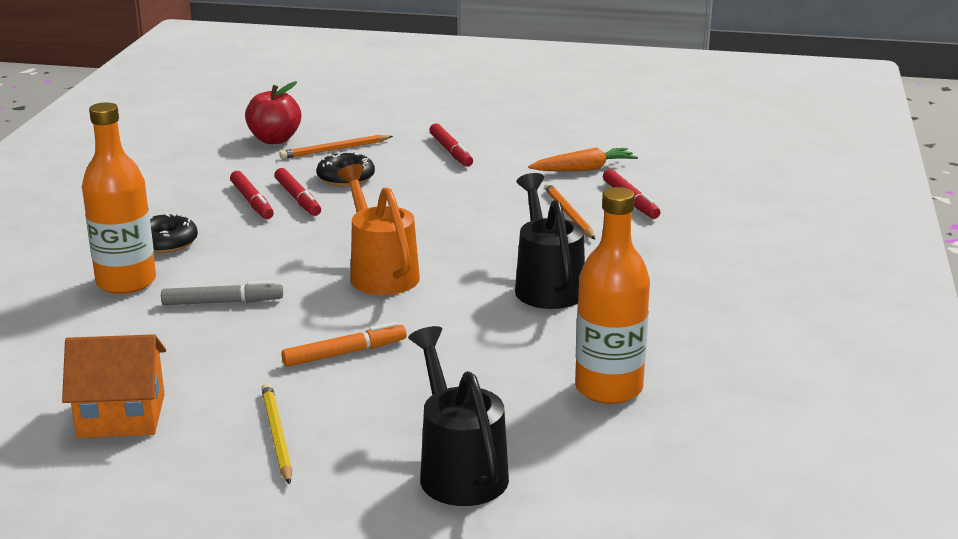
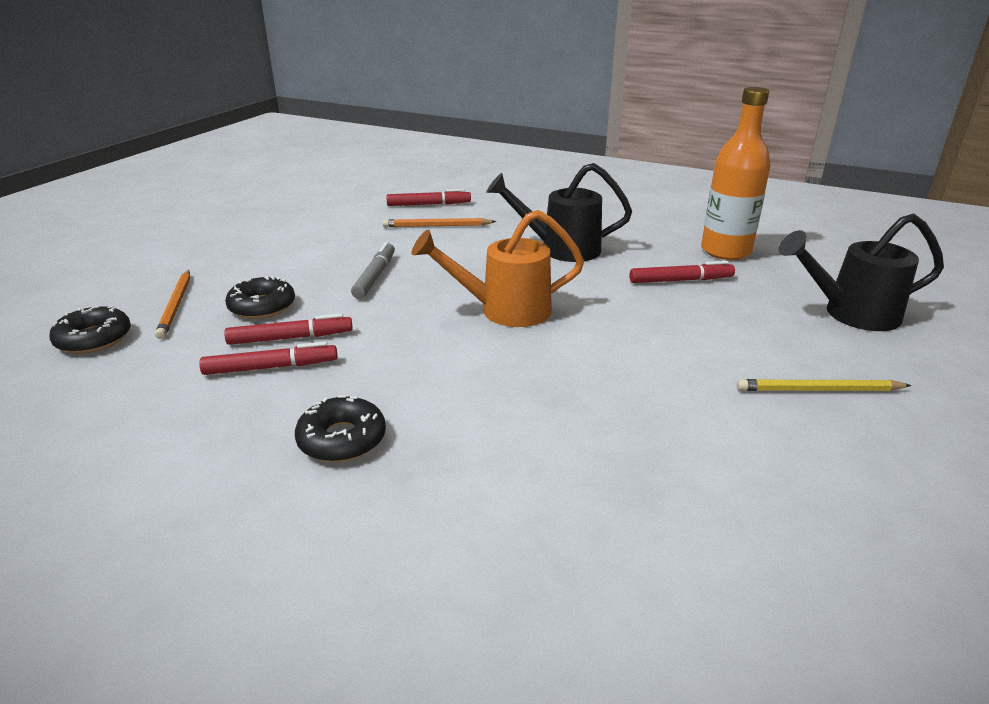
camera: 75 degrees left, 5 degrees up
(121, 416) = (797, 491): orange house -> none
(126, 282) = (445, 478): orange bottle -> none
(222, 302) = (533, 404): grey marker -> grey marker (375, 276)
(274, 139) = (94, 339): red apple -> black donut
(344, 353) = (663, 343): orange marker -> none
(451, 151) = (255, 251): red marker -> red marker (680, 280)
(583, 169) = (354, 210): orange carrot -> none

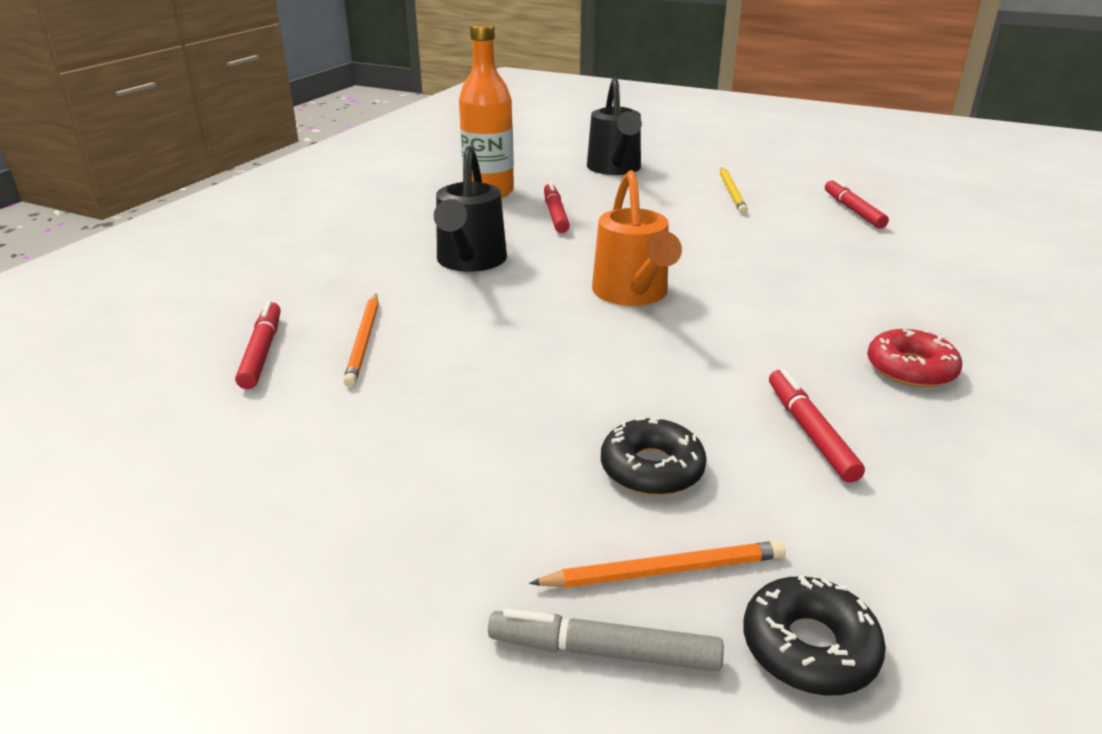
camera: 90 degrees left, 0 degrees up
(290, 338) = (735, 428): red marker -> red marker (853, 210)
(342, 439) = (910, 369): black donut -> red donut
(375, 276) = (544, 380): grey marker -> grey marker (604, 651)

